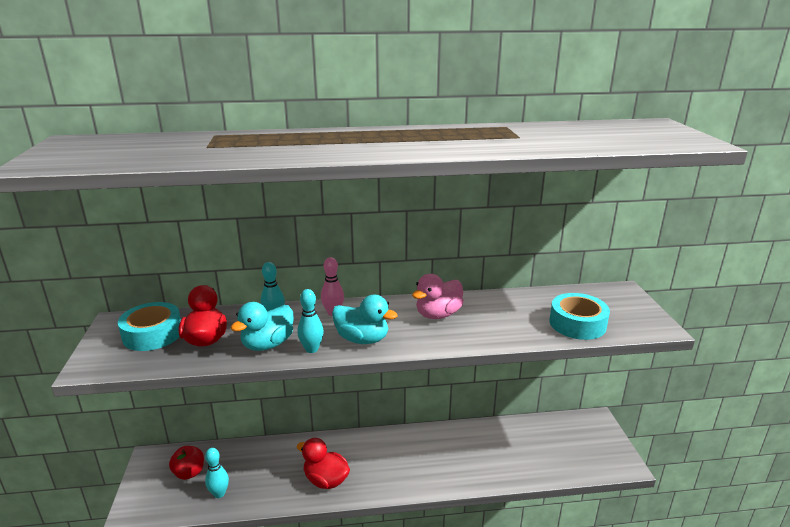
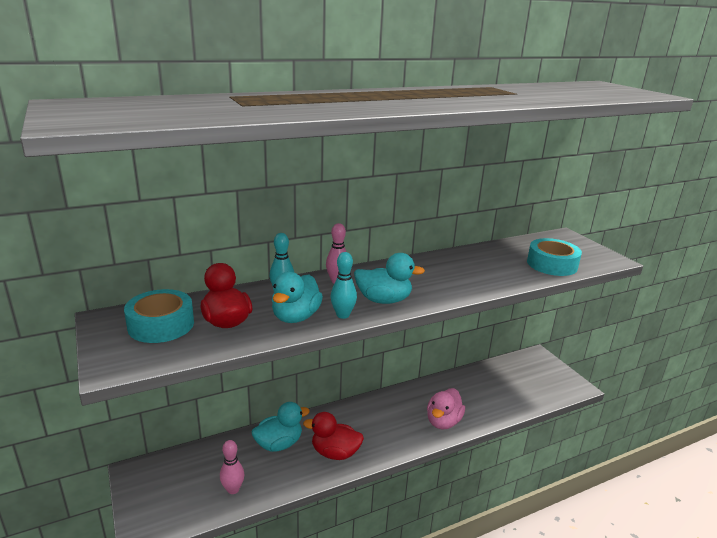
camera: 20 degrees left, 0 degrees up
(189, 473) = (188, 477): red apple -> none
(219, 493) = (233, 489): turquoise bowling pin -> pink bowling pin
(280, 459) = (279, 444): none -> turquoise duck
(438, 314) = (434, 271): pink duck -> pink duck (443, 422)

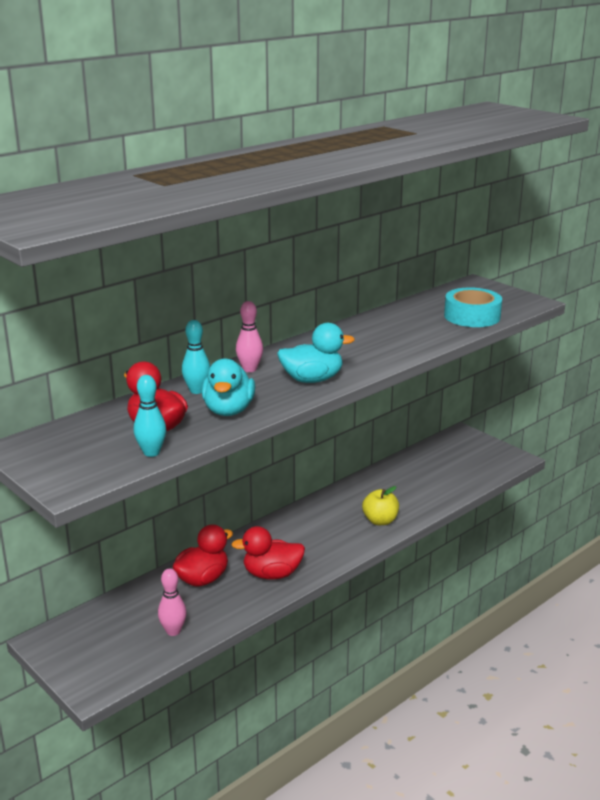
camera: 15 degrees left, 0 degrees up
(161, 325) = (86, 442): turquoise tape -> none
(279, 444) = (202, 579): turquoise duck -> red duck
(343, 315) = (277, 400): turquoise bowling pin -> turquoise bowling pin (151, 452)
(443, 422) = (380, 521): pink duck -> yellow apple

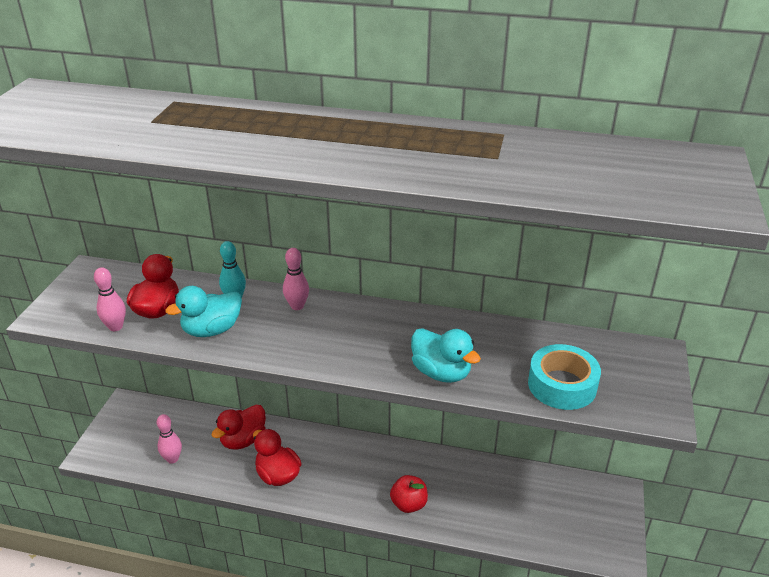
camera: 55 degrees right, 10 degrees up
(151, 452) = (115, 327): turquoise bowling pin -> pink bowling pin
(202, 579) = (243, 440): red duck -> red duck turned 120 degrees clockwise
(312, 379) = (307, 347): turquoise duck -> turquoise duck (441, 372)
(380, 521) = (409, 504): yellow apple -> red apple

